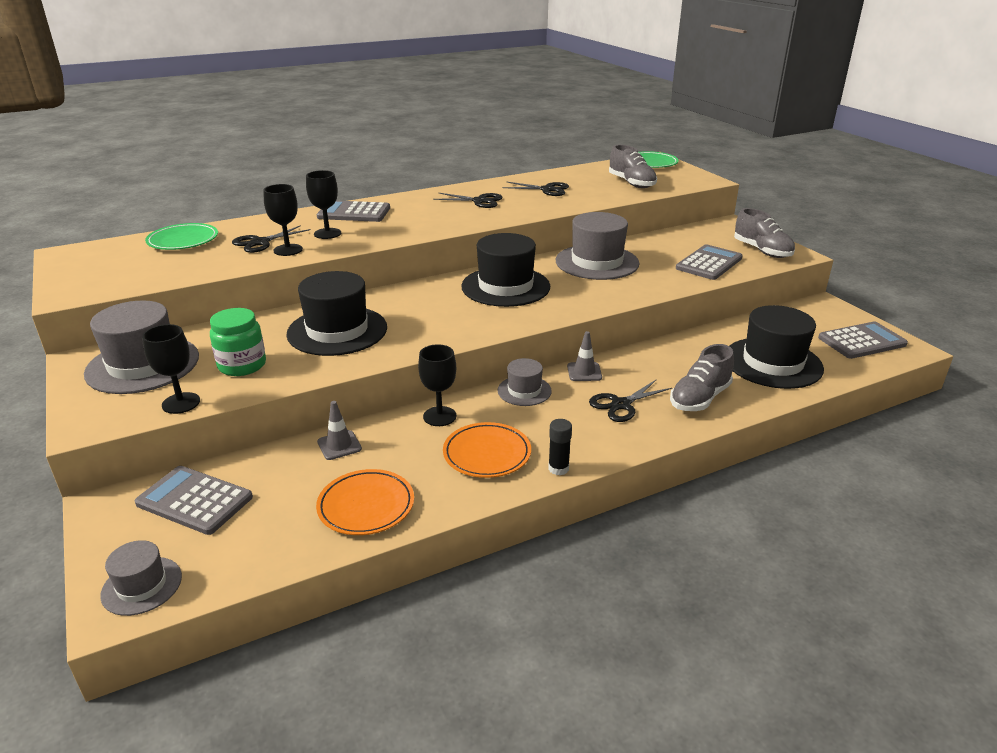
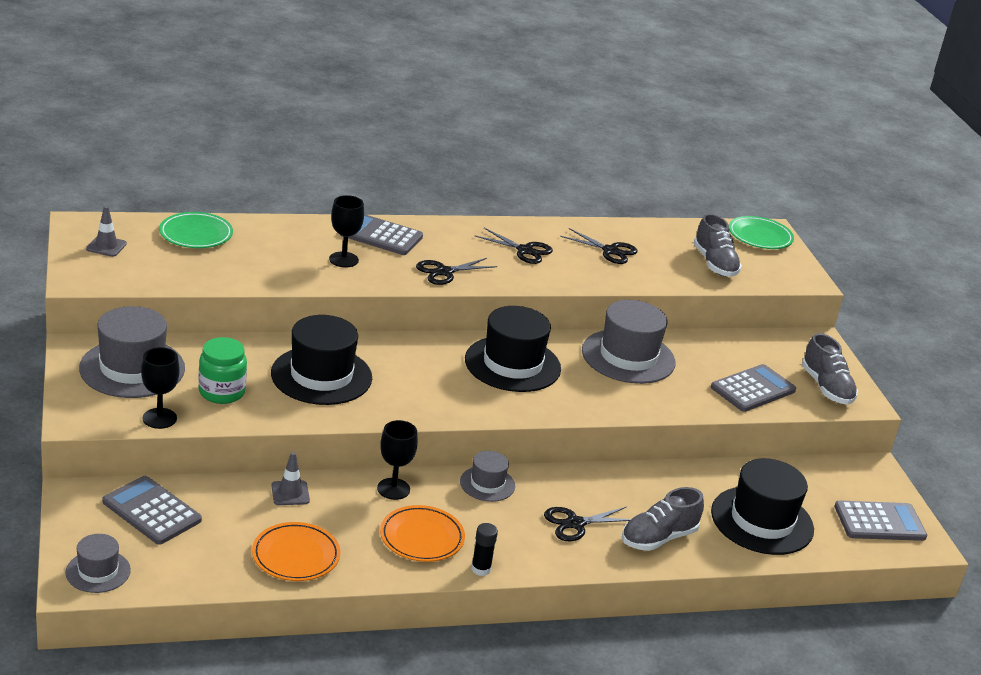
camera: 10 degrees right, 0 degrees up
(260, 242) = (272, 255): black scissors -> black scissors (444, 272)
(288, 250) = (297, 273): black goblet -> none
(584, 372) = (558, 479): grey traffic cone -> grey traffic cone (106, 246)

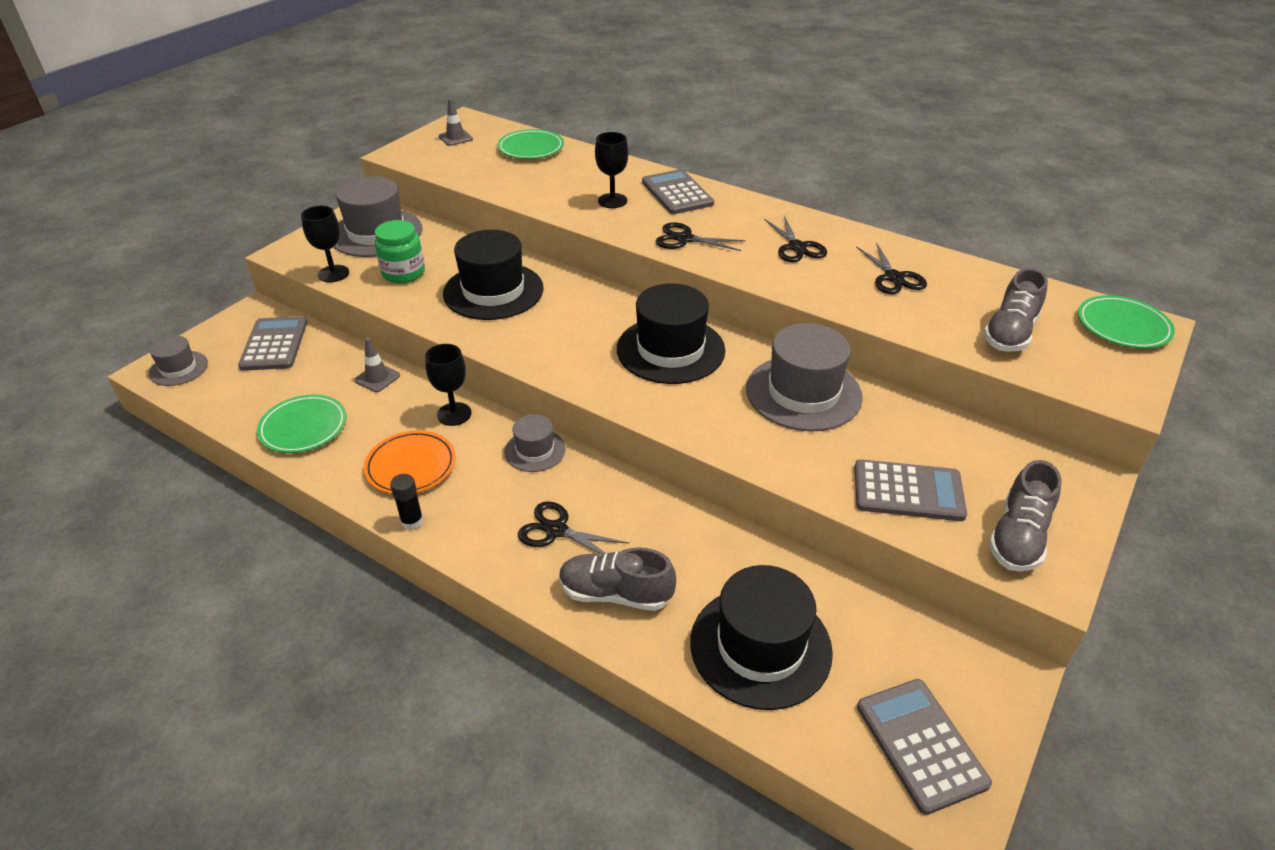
camera: 50 degrees right, 10 degrees up
(296, 556) = (303, 427): orange plate -> green plate
(879, 522) = (920, 744): grey calculator -> grey calculator turned 150 degrees counterclockwise

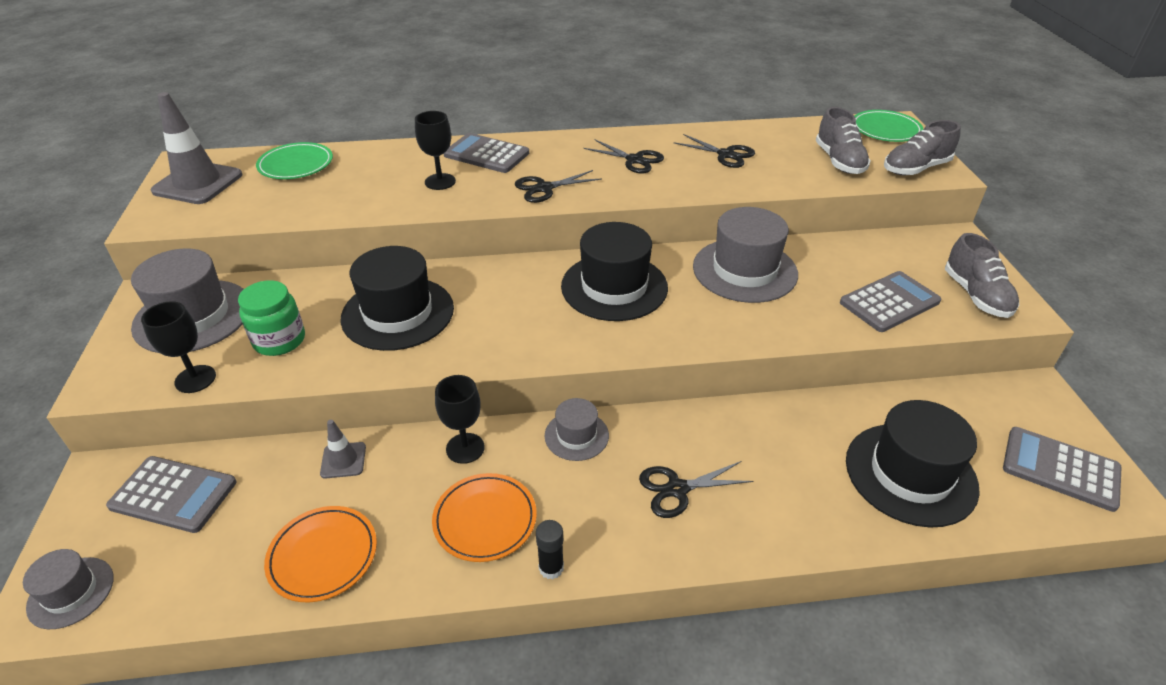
camera: 40 degrees left, 0 degrees up
(274, 344) = (173, 494): grey calculator -> grey calculator turned 150 degrees clockwise
(303, 427) = (323, 556): green plate -> orange plate
(455, 138) = (198, 183): grey traffic cone -> grey traffic cone, size x2.01
(615, 593) = (781, 507): grey shoe -> grey shoe (915, 168)

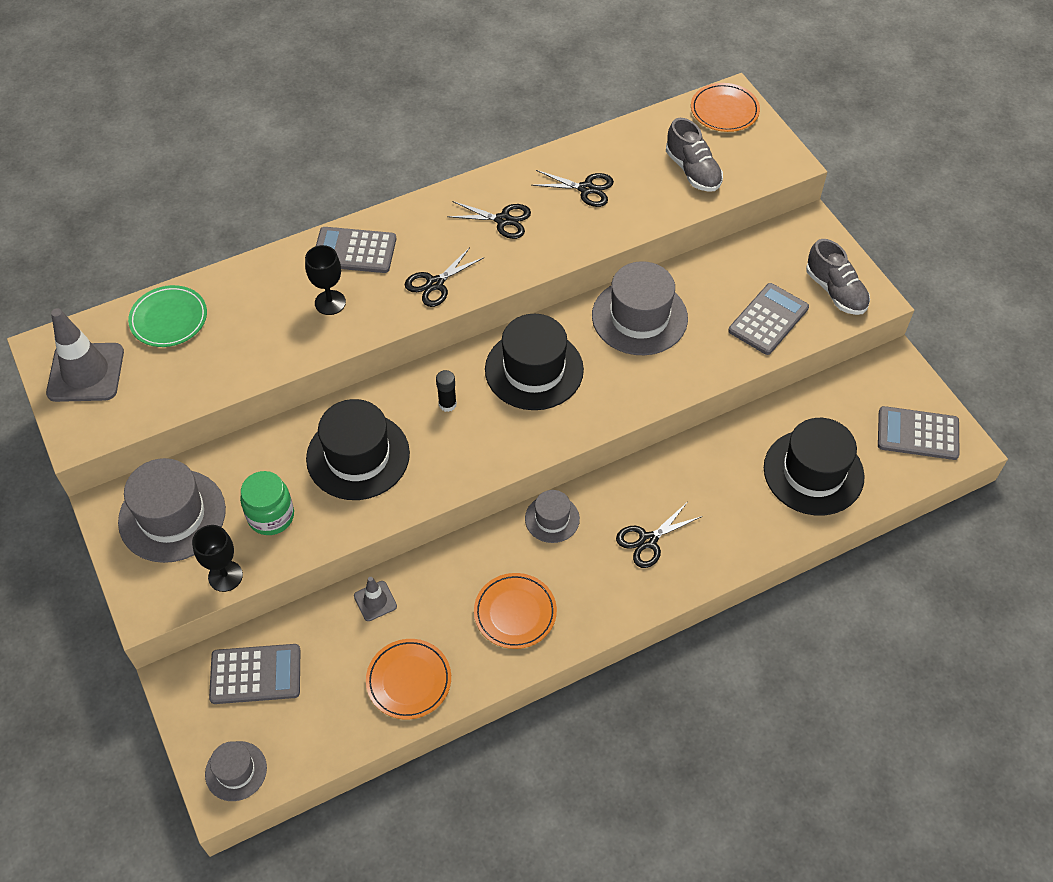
camera: 20 degrees left, 15 degrees up
(465, 448) = (468, 558): black goblet -> none
(551, 568) = (581, 633): black glue stick -> black glue stick (447, 404)
(885, 130) = (724, 111): green plate -> orange plate
(915, 168) = (762, 163): grey shoe -> none

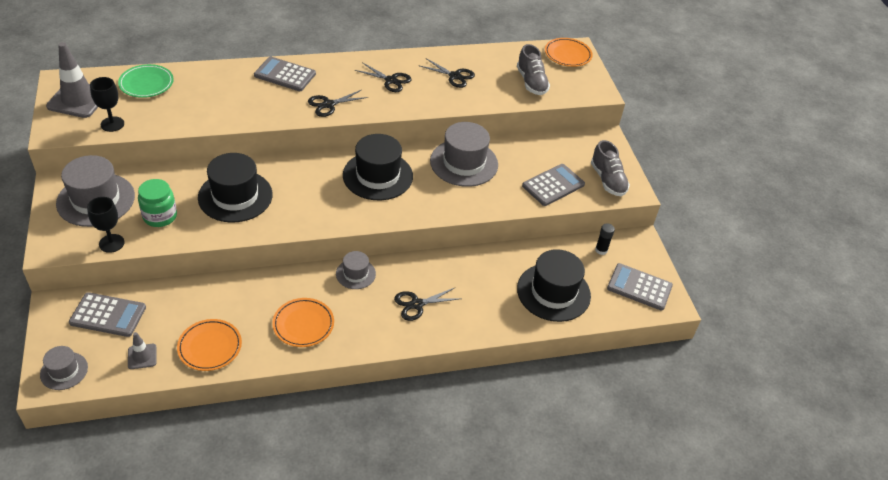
camera: 10 degrees right, 10 degrees down
(330, 302) = (254, 99): black goblet -> black goblet (112, 124)
(375, 601) = (211, 292): grey traffic cone -> grey traffic cone (142, 356)
(447, 404) = (310, 181): black glue stick -> black glue stick (601, 250)

